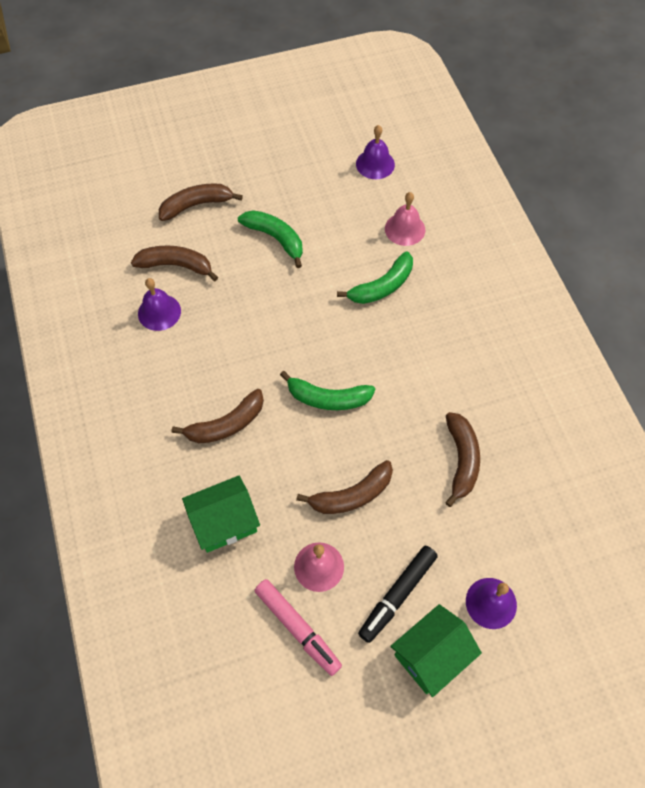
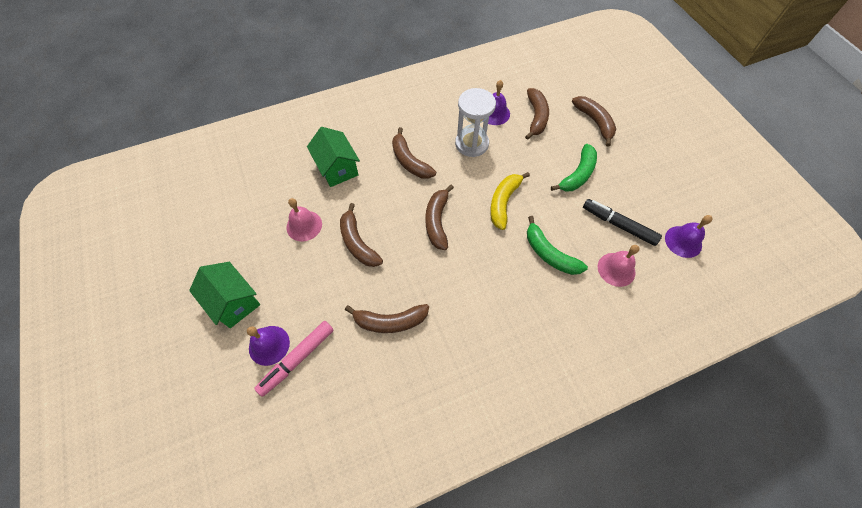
camera: 85 degrees right, 0 degrees up
(208, 346) = (471, 144): none -> white hourglass
(297, 628) = (262, 216): pink marker -> pink marker (297, 359)
(307, 322) = (503, 202): none -> yellow banana
(328, 398) = (437, 221): green banana -> brown banana
(397, 595) = (280, 277): black marker -> black marker (618, 225)

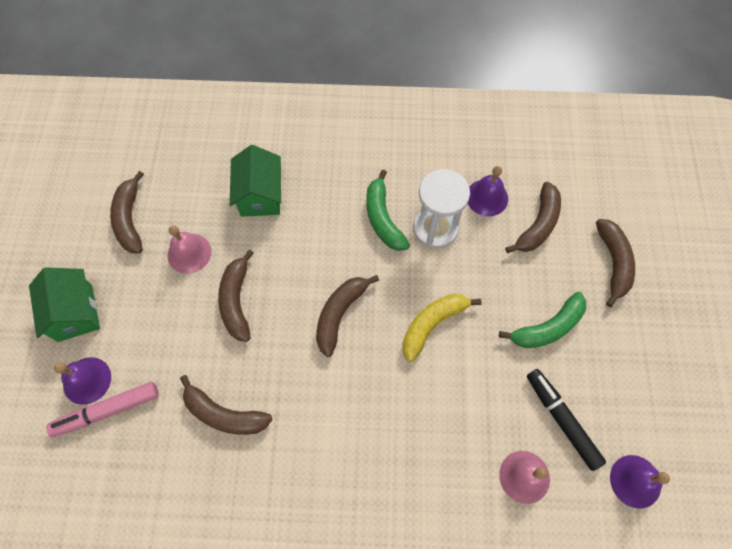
camera: 25 degrees right, 5 degrees up
(409, 161) = (348, 221): brown banana -> brown banana (130, 219)
(549, 254) = (451, 417): green banana -> green banana (383, 218)

